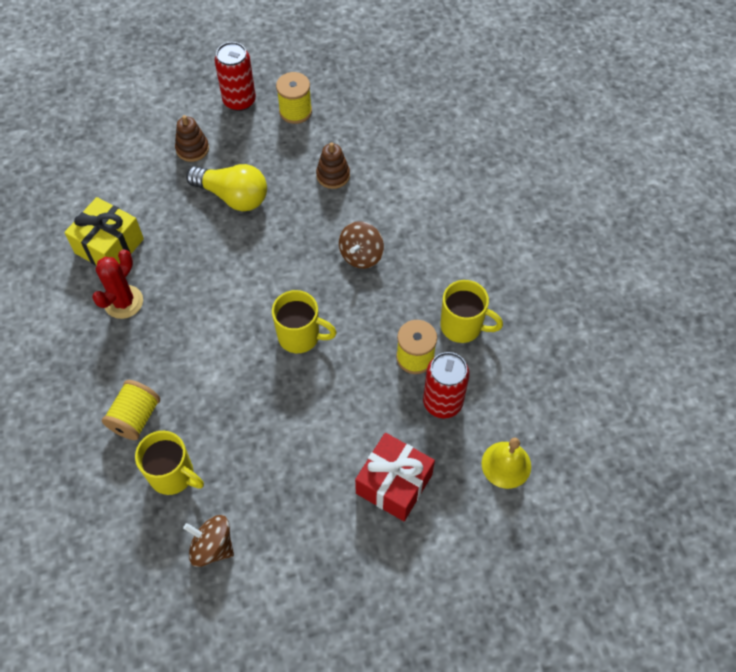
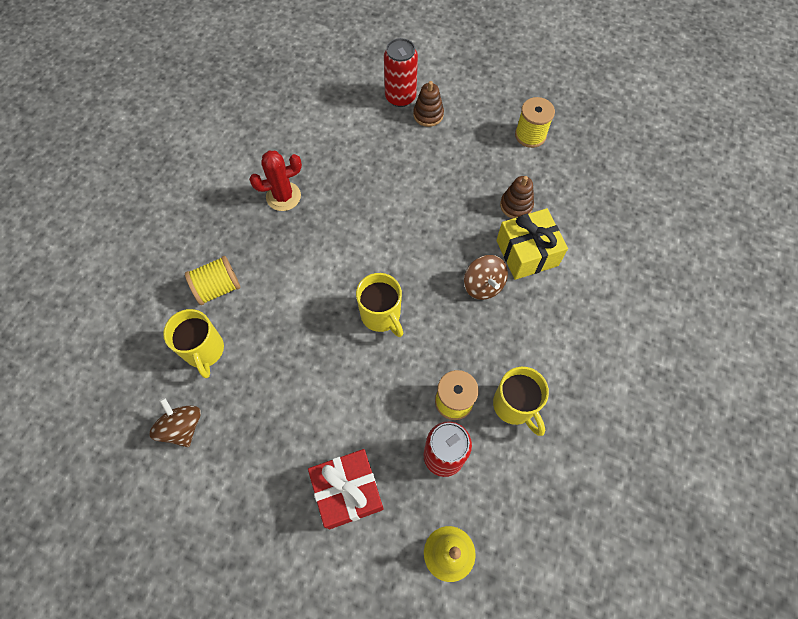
camera: 40 degrees right, 5 degrees up
(109, 246) = (309, 148): yellow gift -> yellow gift (527, 253)
(233, 196) = (426, 170): yellow light bulb -> none
(239, 101) = (494, 100): red can -> red can (400, 97)
(361, 255) = (483, 285): brown spinning top -> brown spinning top turned 90 degrees counterclockwise

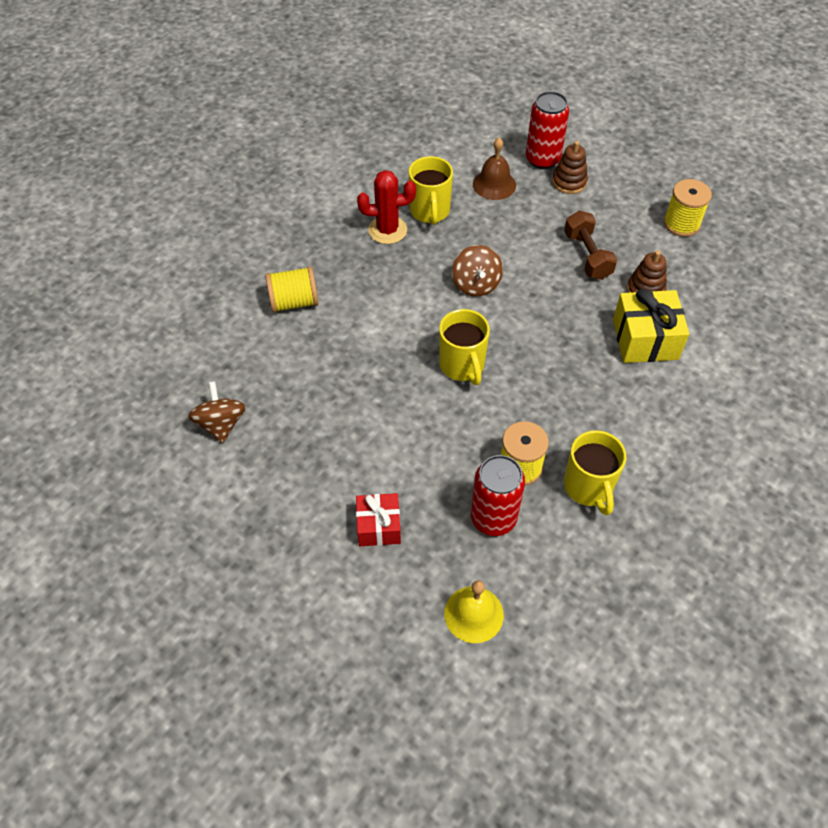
camera: 15 degrees right, 10 degrees down
(204, 351) = (263, 358): yellow mug -> yellow mug (430, 211)
(348, 491) = (378, 526): red gift -> red gift, size x0.65
(365, 131) = (494, 184): none -> brown bell
(460, 183) = (587, 256): none -> brown dumbbell
(483, 285) = (585, 361): brown spinning top -> brown spinning top (476, 284)

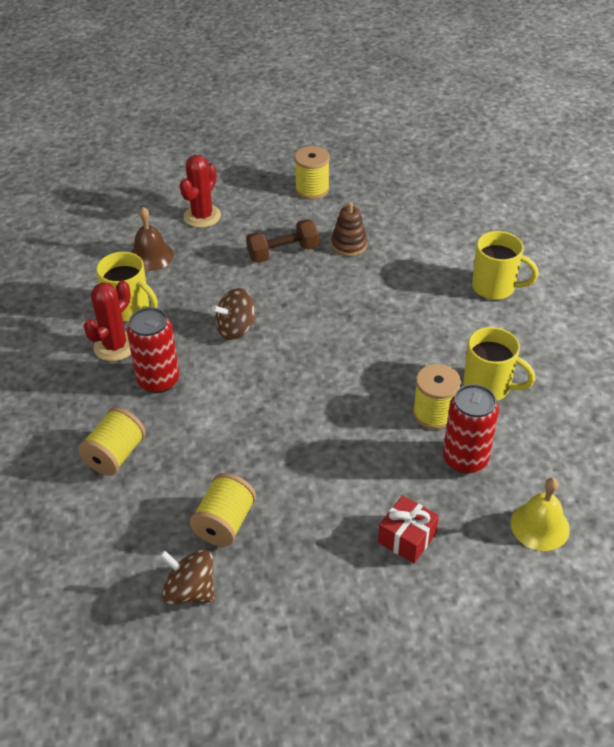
camera: 50 degrees left, 10 degrees down
(292, 404) = (225, 523): none -> yellow spool
(462, 366) = (306, 387): yellow mug -> yellow mug (495, 287)
(476, 284) = (236, 329): brown spinning top -> brown spinning top turned 120 degrees clockwise
(542, 159) = (161, 215): red can -> red can (158, 380)
(569, 182) = (202, 216): brown stacking toy -> red cactus
(587, 256) = (283, 252): brown dumbbell -> brown dumbbell turned 45 degrees counterclockwise
(645, 339) = (391, 273): yellow gift -> none

